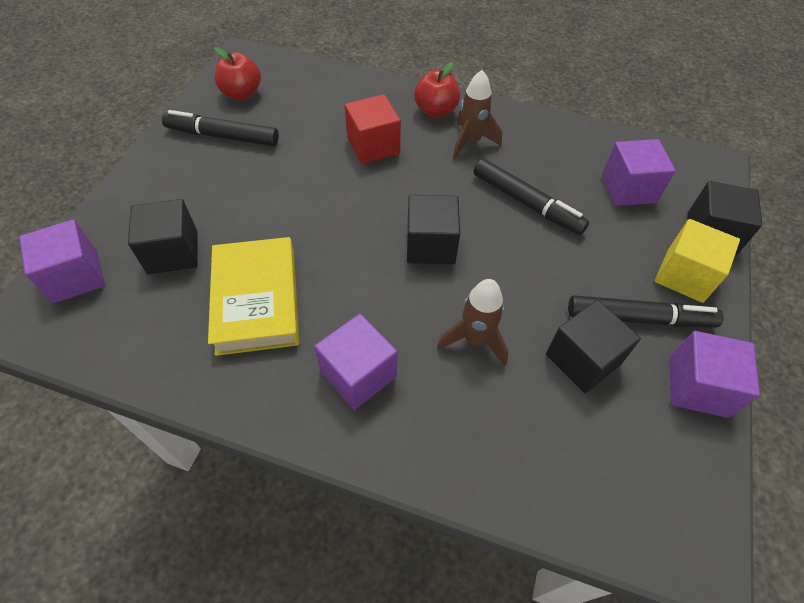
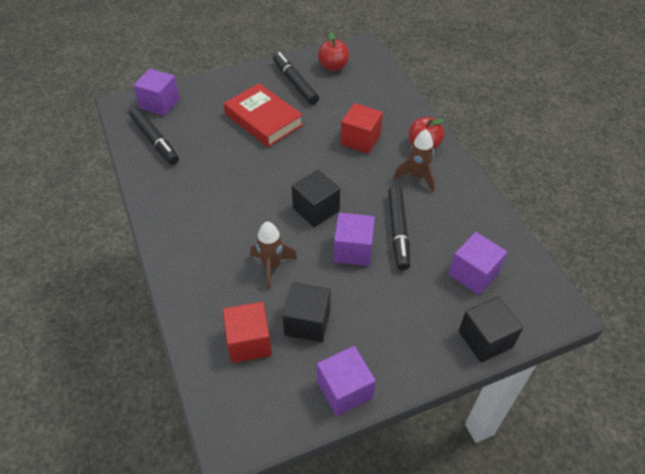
camera: 50 degrees right, 5 degrees down
(173, 252) = (205, 122): black cube -> none
(243, 198) = (263, 119): none -> red book
(256, 300) = (209, 169): yellow book -> none
(358, 374) = (205, 234): purple cube -> purple cube (353, 250)
(567, 436) = (249, 342): none -> red cube
(639, 318) = (367, 334): black marker -> black marker (155, 140)
(684, 275) = (429, 342): yellow cube -> none

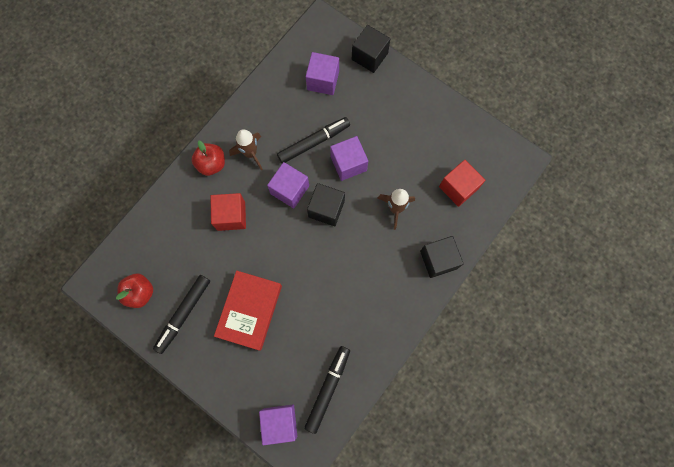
camera: 120 degrees left, 25 degrees up
(307, 322) = (422, 161): black cube -> black cube (438, 260)
(344, 390) = (452, 116): purple cube -> purple cube (290, 190)

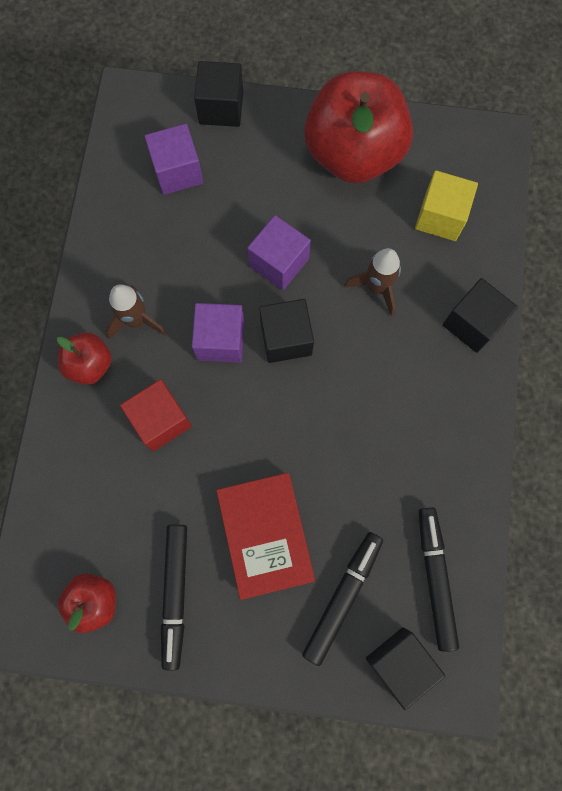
camera: 30 degrees left, 0 degrees up
(280, 422) = (399, 662): purple cube -> black cube
(314, 142) = (215, 259): black marker -> black marker (342, 596)
(429, 124) = (353, 154): none -> red apple
(458, 188) = (440, 217): red cube -> yellow cube

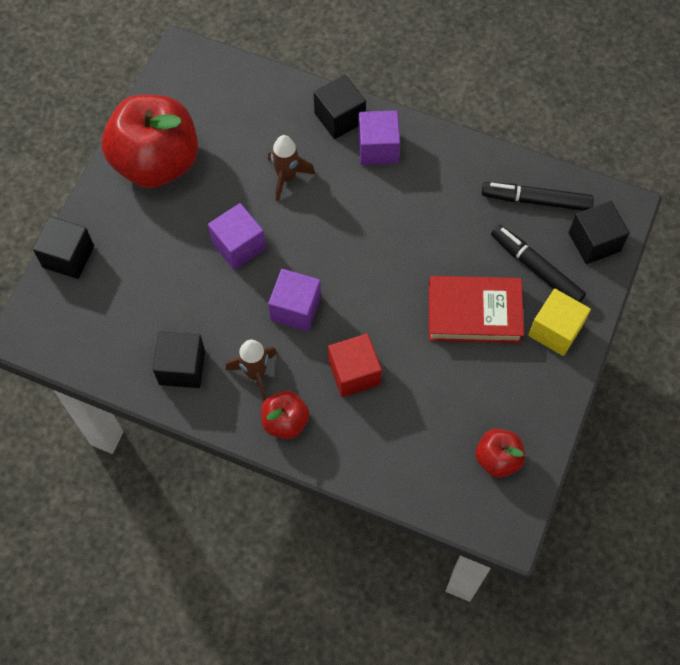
camera: 75 degrees left, 10 degrees down
(175, 594) = (506, 393): black marker -> none
(177, 171) = (120, 308): purple cube -> purple cube (378, 148)
(286, 338) = (310, 257): black cube -> black cube (182, 367)
(440, 217) = (239, 114): yellow cube -> yellow cube (555, 330)

